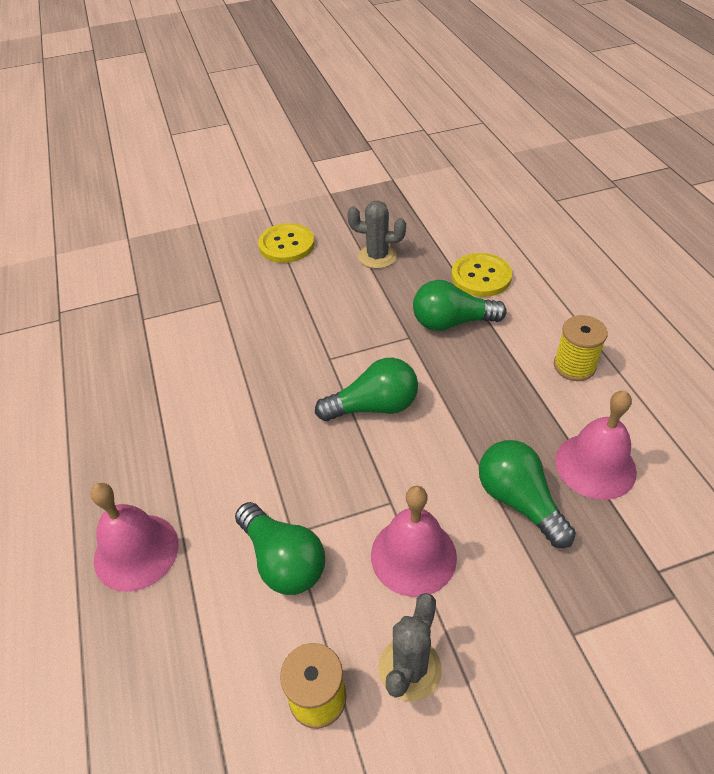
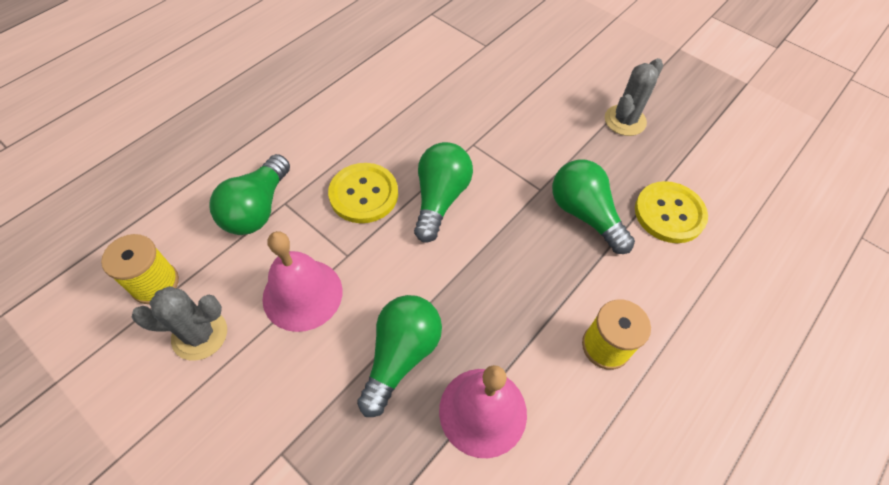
camera: 55 degrees right, 10 degrees up
(136, 551) = (226, 122): pink bell -> none
(286, 245) = (583, 52): yellow button -> yellow button (363, 194)
(373, 406) = (440, 199): green light bulb -> green light bulb turned 120 degrees counterclockwise
(377, 256) = (625, 120): grey cactus -> grey cactus turned 60 degrees clockwise

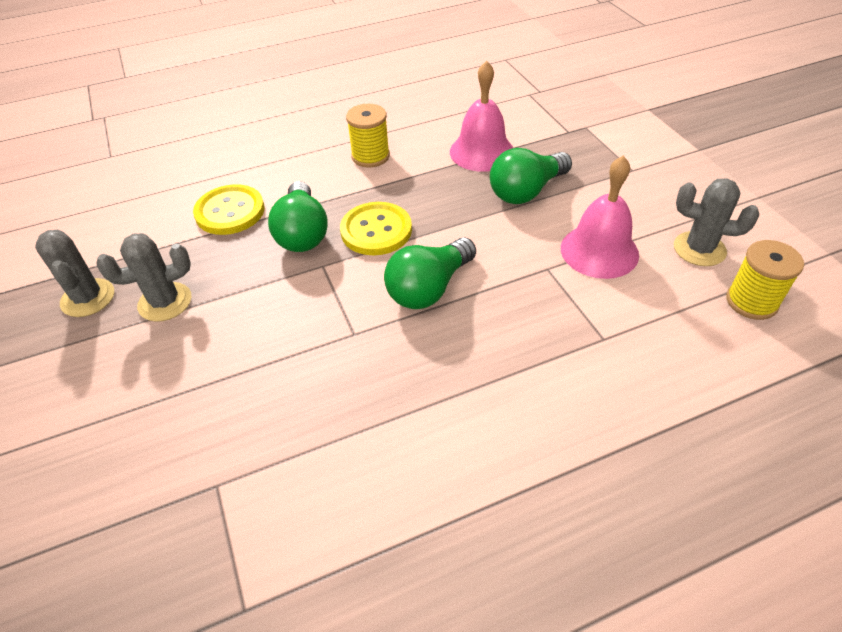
camera: 150 degrees left, 10 degrees down
(257, 208) = (637, 342): green light bulb -> none
(363, 194) = (509, 318): yellow button -> yellow button (376, 230)
(679, 105) = (88, 298): none -> grey cactus

